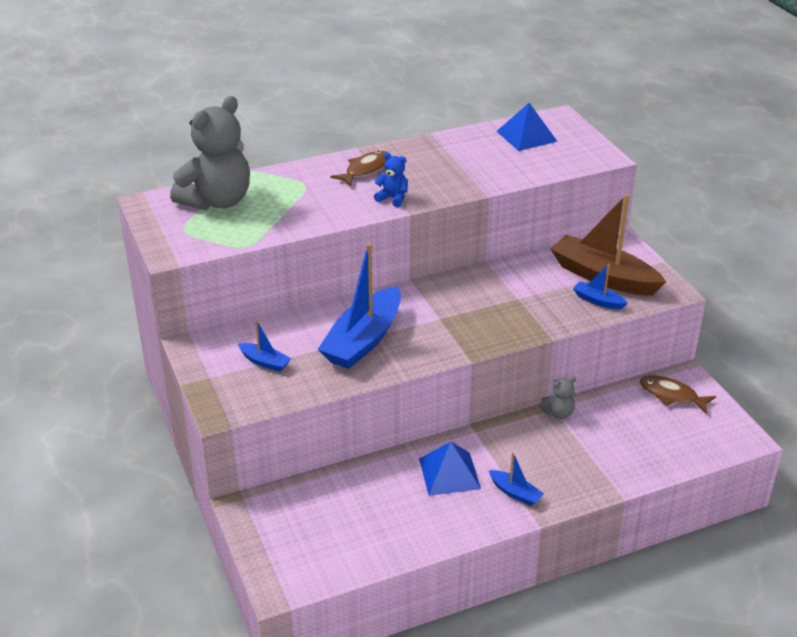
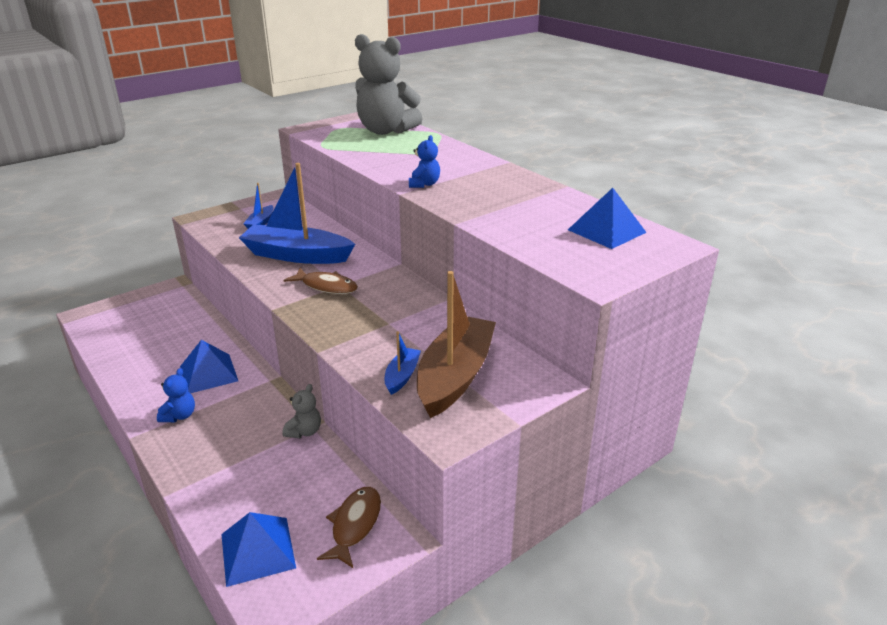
camera: 75 degrees right, 5 degrees down
(365, 170) = (469, 169): brown fish -> brown fish (326, 287)
(515, 493) = (179, 416): blue boat -> blue teddy bear
(558, 413) = (304, 431): grey teddy bear -> grey teddy bear turned 120 degrees counterclockwise
(691, 445) = (258, 550): none -> blue pyramid

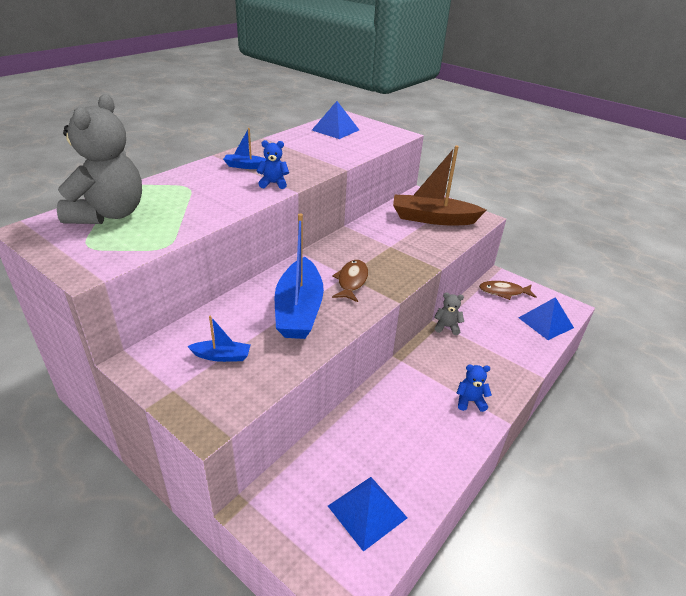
camera: 105 degrees left, 5 degrees up
(208, 373) = (410, 403): blue pyramid -> blue pyramid (367, 511)
(402, 376) = (444, 235): blue boat -> blue boat (246, 166)

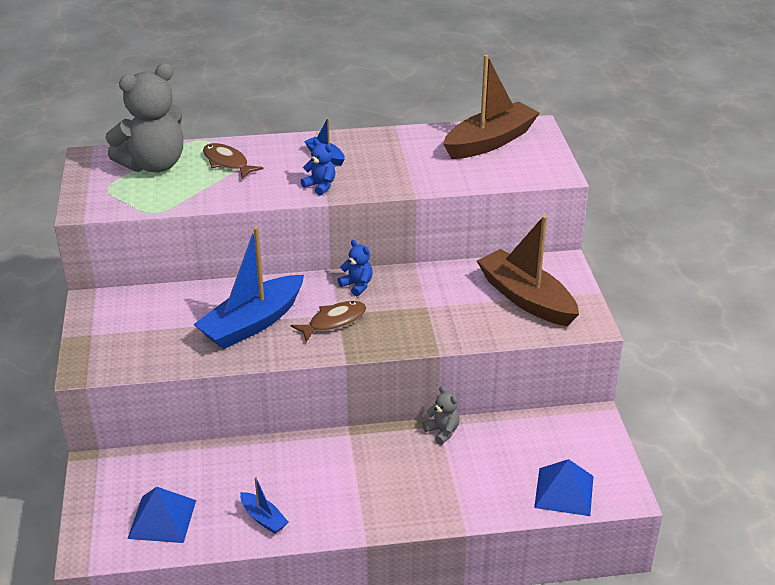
camera: 45 degrees right, 0 degrees up
(222, 356) = (149, 328): blue boat -> blue boat (263, 518)
(335, 130) = (490, 141): blue pyramid -> brown boat
(470, 401) = (358, 504): blue teddy bear -> blue teddy bear (357, 285)
(503, 292) = (569, 435): brown fish -> brown fish (227, 163)

